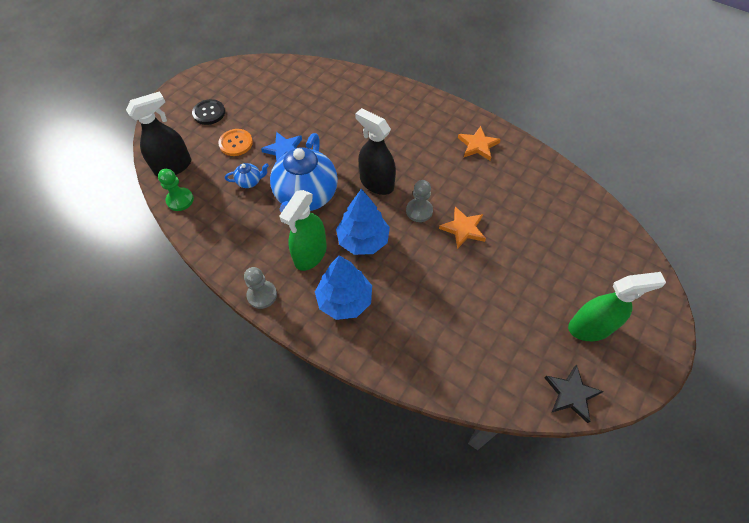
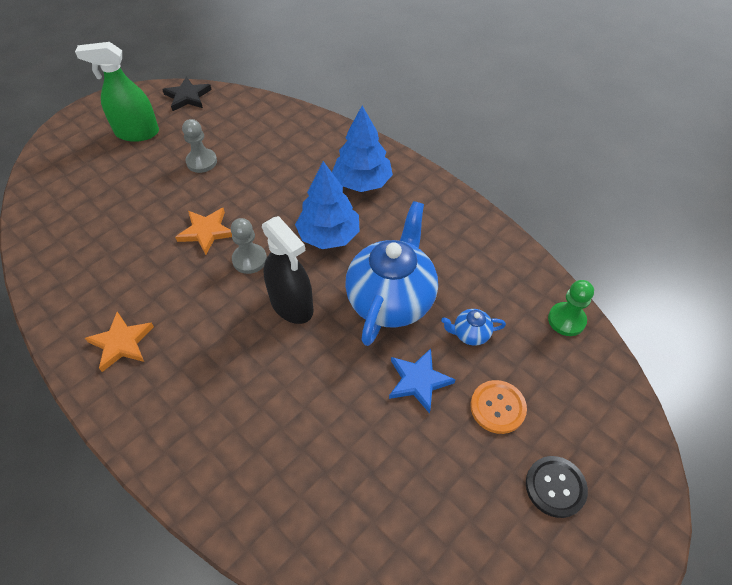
camera: 170 degrees left, 5 degrees down
(173, 167) = (591, 377): black spray bottle -> none
(262, 295) = (449, 197): grey pawn -> grey pawn (201, 162)
(310, 254) = (393, 229): green spray bottle -> none

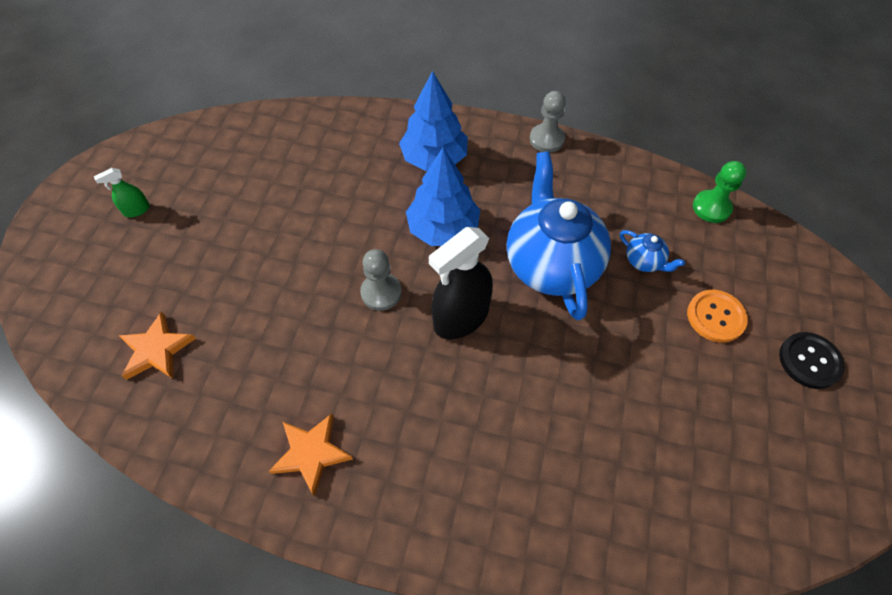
camera: 30 degrees left, 5 degrees up
(137, 133) = (137, 210): green spray bottle -> green spray bottle, size x0.46
(187, 96) = (166, 143): black star -> none
(201, 162) = (243, 210): grey pawn -> grey pawn (546, 139)
(206, 232) = (310, 285): orange star -> orange star (156, 349)
(291, 305) = (461, 318): black spray bottle -> black spray bottle turned 120 degrees clockwise
(418, 381) = (633, 329): blue star -> none
(470, 334) = (644, 261): blue teapot -> blue teapot turned 105 degrees counterclockwise

